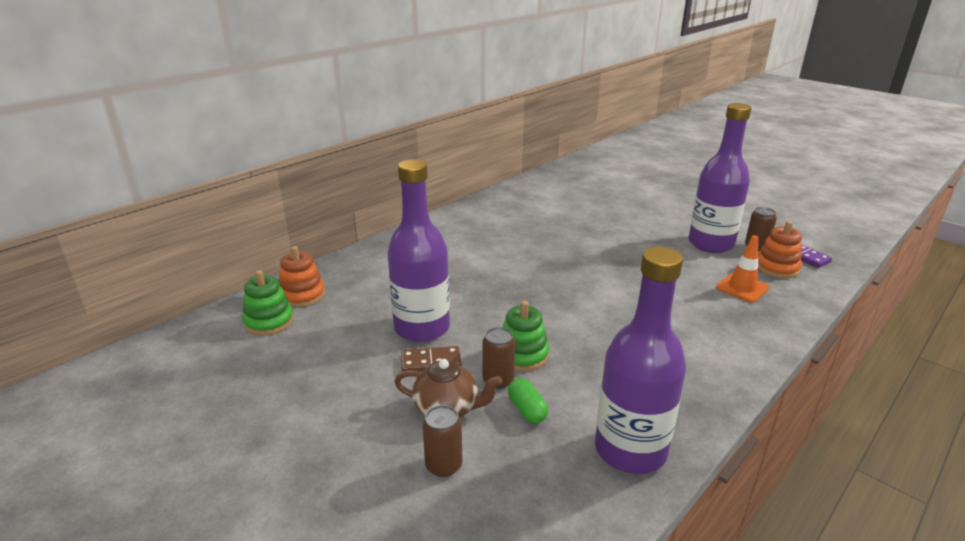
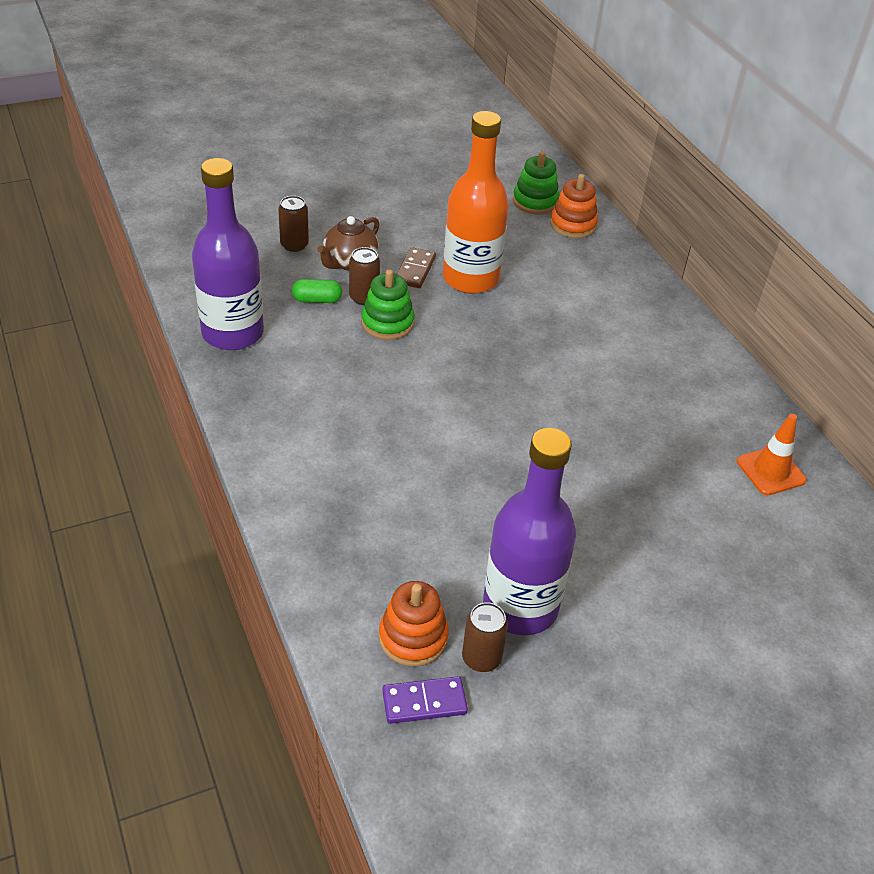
camera: 110 degrees right, 15 degrees up
(422, 328) = (470, 279): purple bottle -> orange bottle
(742, 288) = (390, 560): orange traffic cone -> orange traffic cone (770, 471)

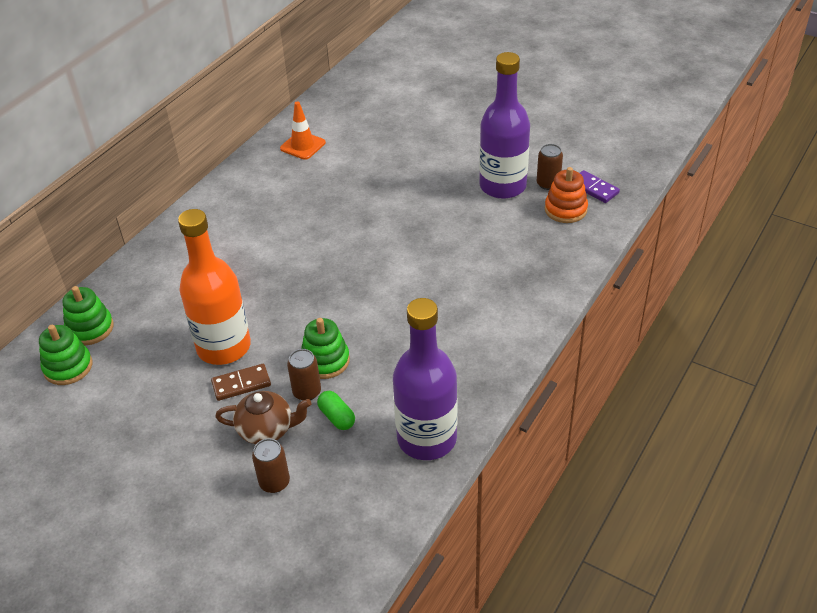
camera: 120 degrees left, 0 degrees up
(573, 225) = (90, 328): orange stacking toy -> green stacking toy

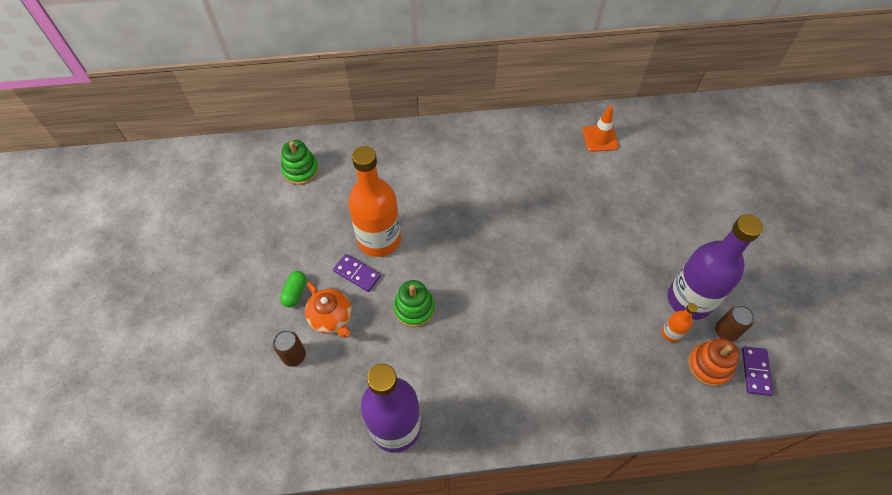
camera: 50 degrees right, 15 degrees up
(90, 328) = (337, 156): green stacking toy -> none
(241, 384) = (357, 273): brown domino -> purple domino
(267, 430) = (332, 318): brown teapot -> orange teapot
(307, 392) = (379, 318): brown can -> none
(337, 417) = (372, 353): green capsule -> green capsule (295, 292)
(519, 213) = (671, 333): none -> orange bottle

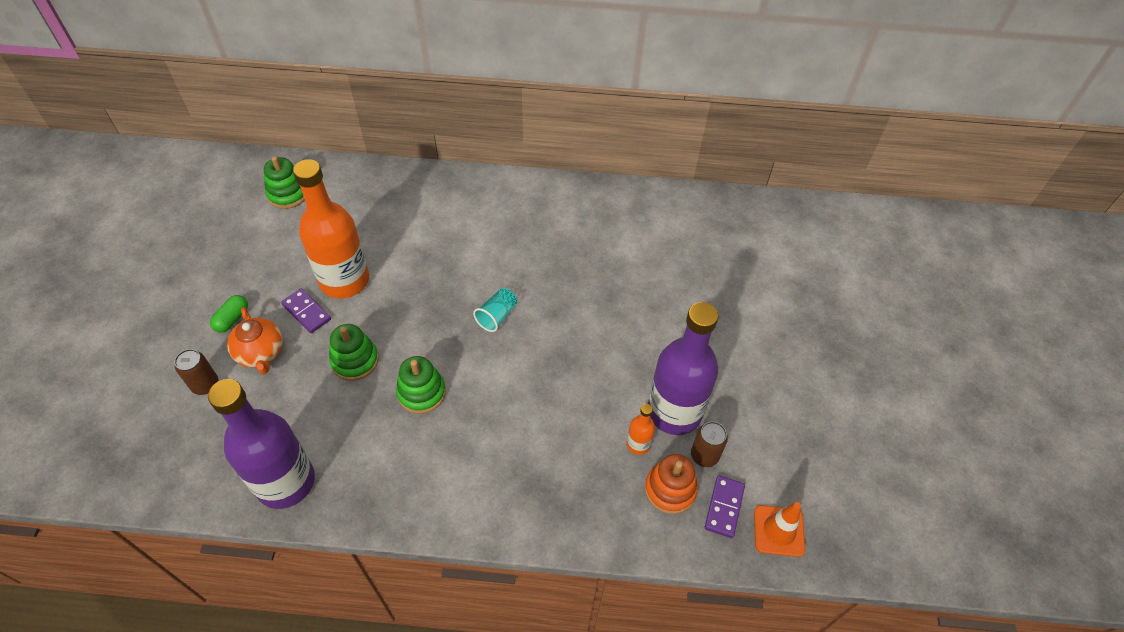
camera: 10 degrees right, 5 degrees down
(480, 325) = (421, 392): none -> green stacking toy
(518, 246) = (497, 316): none -> turquoise cup
(600, 138) = (635, 217): orange traffic cone -> orange traffic cone (779, 531)

